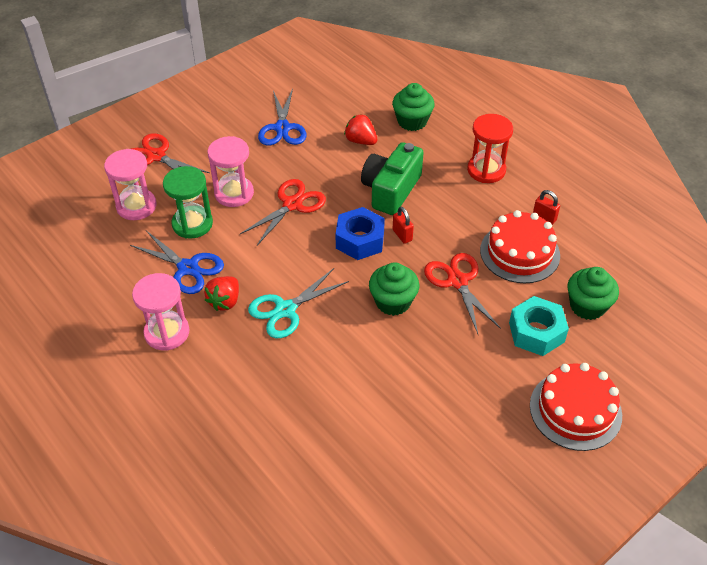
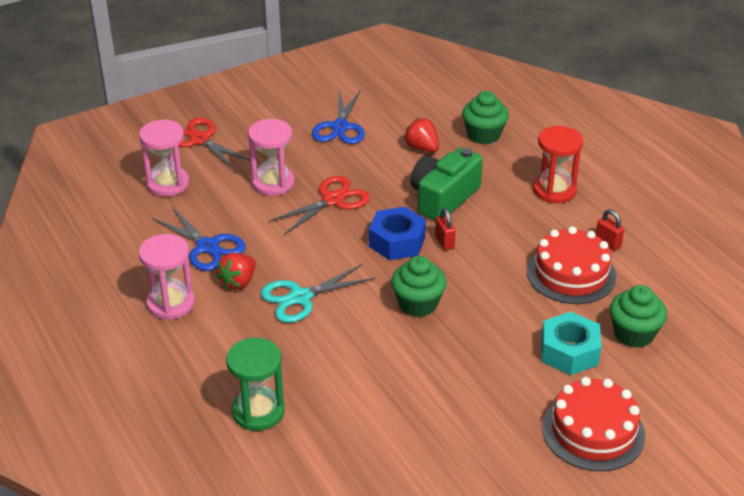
camera: 10 degrees right, 10 degrees down
(192, 224) = (222, 206): green hourglass -> green hourglass (258, 411)
(457, 281) = (494, 293): red scissors -> none

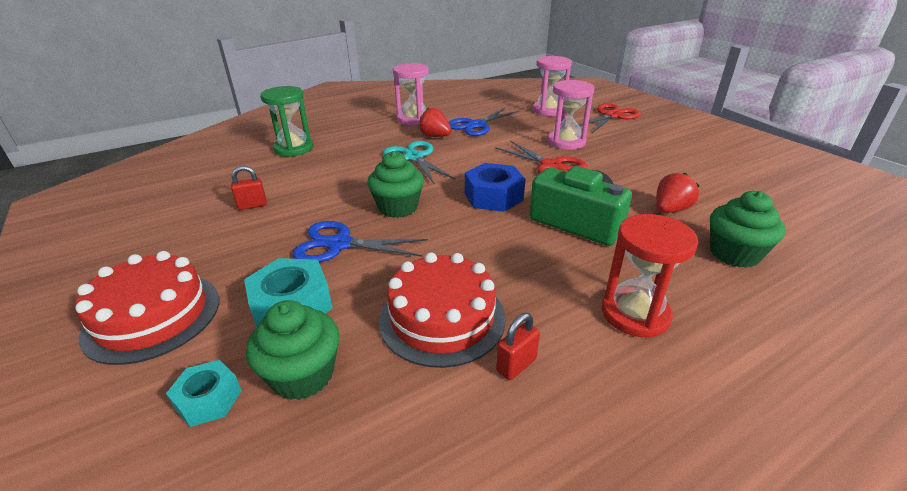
camera: 90 degrees right, 5 degrees down
(340, 127) = (675, 166): blue scissors -> blue scissors (339, 244)
(444, 242) = (496, 223): red padlock -> red padlock (252, 205)
(662, 373) = (208, 399): none -> turquoise nut

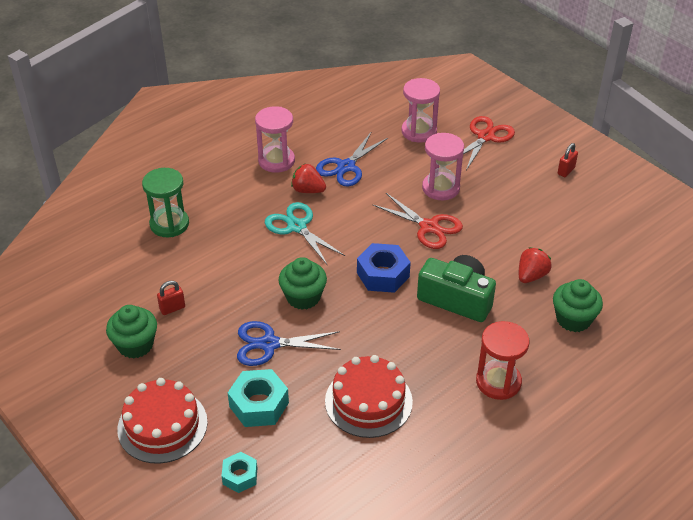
camera: 10 degrees left, 10 degrees up
(303, 375) = (291, 453): green cupcake -> green cupcake (135, 345)
(516, 365) = (423, 429): red padlock -> red padlock (566, 171)

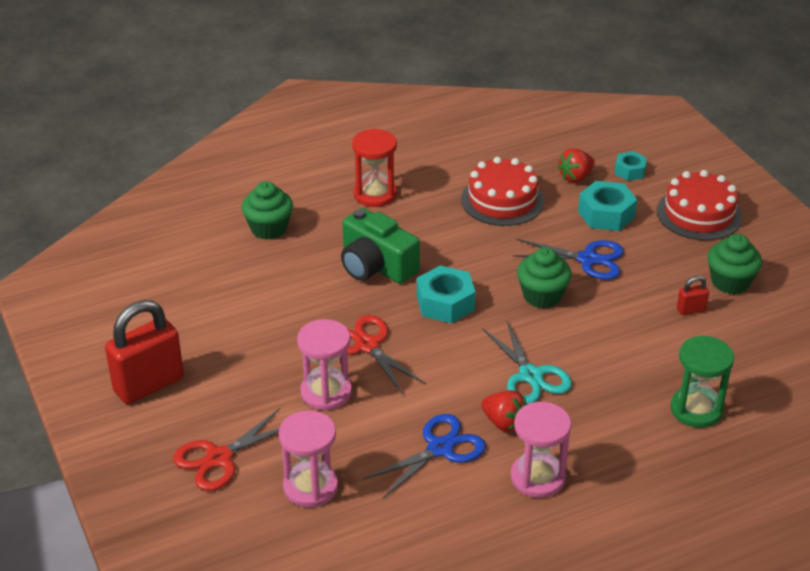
camera: 165 degrees left, 5 degrees down
(383, 275) = (445, 303): blue nut -> turquoise nut
(531, 276) = (282, 273): red strawberry -> red strawberry (575, 177)
(566, 171) = (149, 385): red padlock -> red padlock, size x2.30

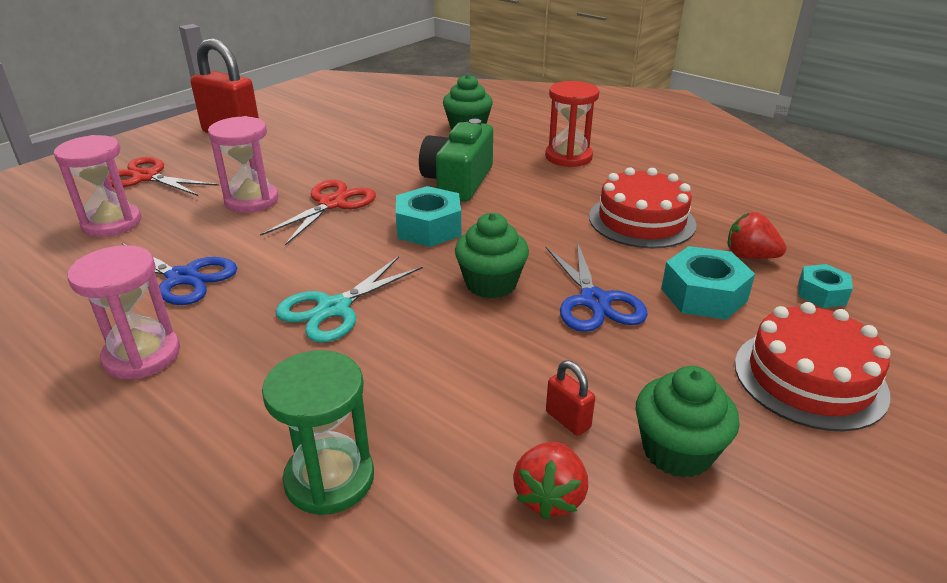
camera: 65 degrees right, 5 degrees down
(503, 423) = (239, 308): red strawberry -> red strawberry (549, 496)

